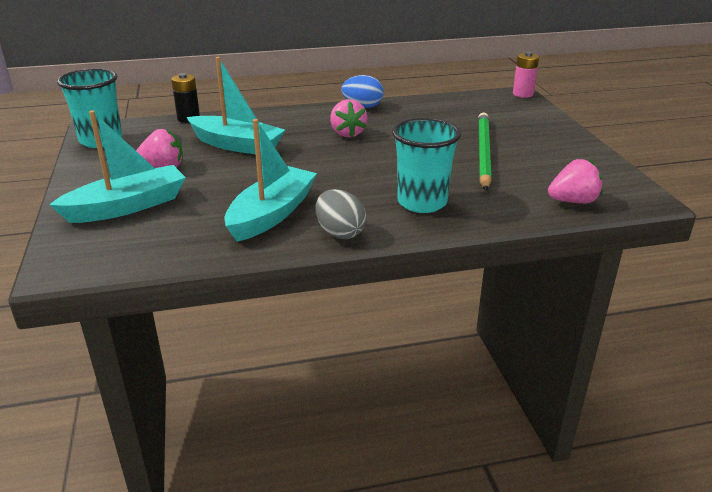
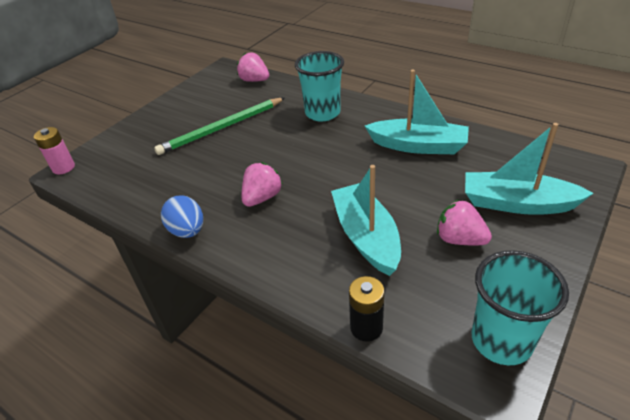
camera: 130 degrees left, 10 degrees up
(271, 214) = (418, 146): turquoise boat -> turquoise boat turned 150 degrees counterclockwise
(340, 233) = (394, 116): grey egg -> none

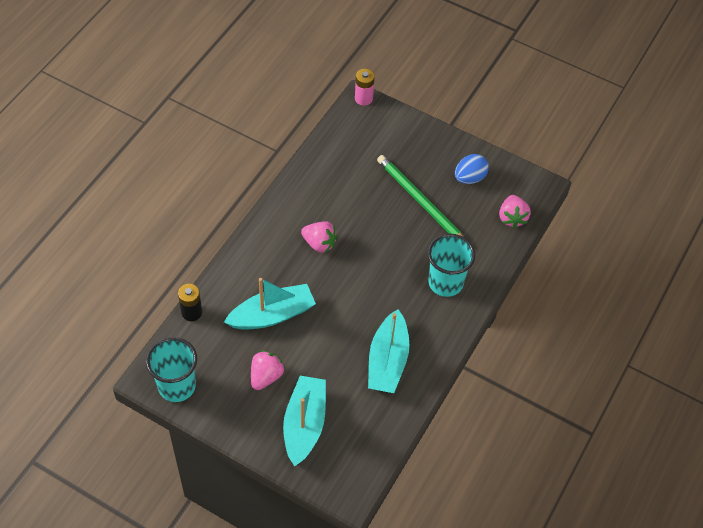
camera: 80 degrees right, 15 degrees up
(187, 231) = (284, 200): blue egg -> blue egg (469, 178)
(254, 80) = (512, 218): pink strawberry -> pink strawberry turned 150 degrees clockwise

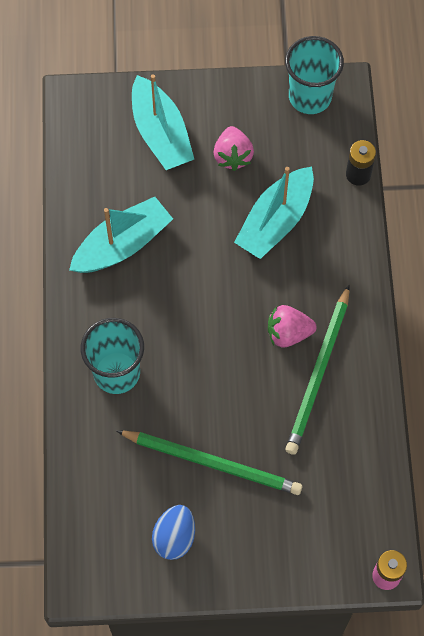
camera: 150 degrees right, 10 degrees up
(319, 212) = (318, 373): none -> green pencil
(387, 360) = (122, 245): turquoise boat -> turquoise boat turned 75 degrees clockwise
(512, 218) = (89, 510): pink strawberry -> none

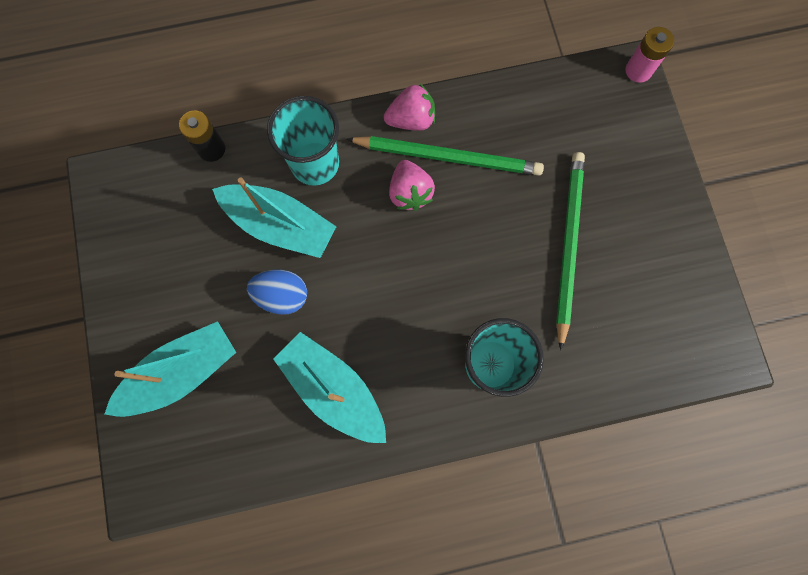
camera: 100 degrees left, 10 degrees up
(174, 537) = (655, 269): blue egg -> blue egg (282, 296)
(232, 156) = (203, 285): pink strawberry -> pink strawberry (411, 120)
(310, 97) = (117, 212): turquoise cup -> turquoise cup (315, 164)

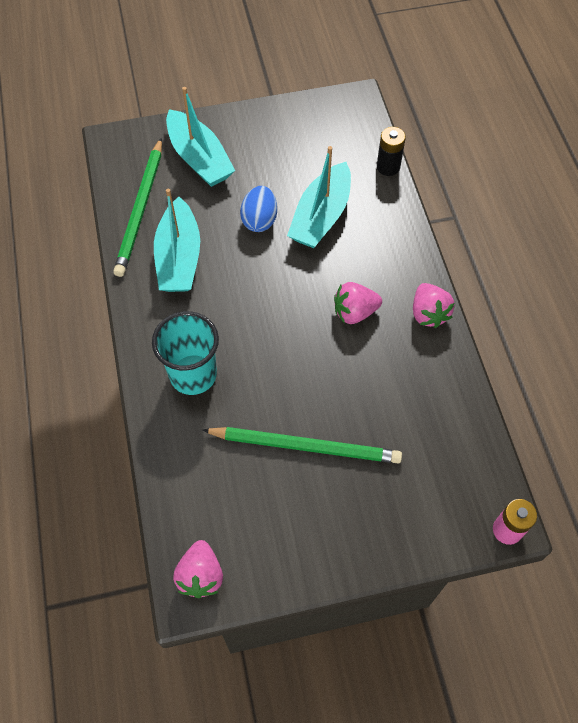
camera: 90 degrees right, 15 degrees down
(315, 164) = (379, 239): turquoise cup -> none
(334, 390) = (179, 257): turquoise boat -> turquoise boat turned 135 degrees clockwise
(448, 157) = (392, 344): green pencil -> green pencil (140, 210)
(709, 345) = (200, 575): none -> pink strawberry

